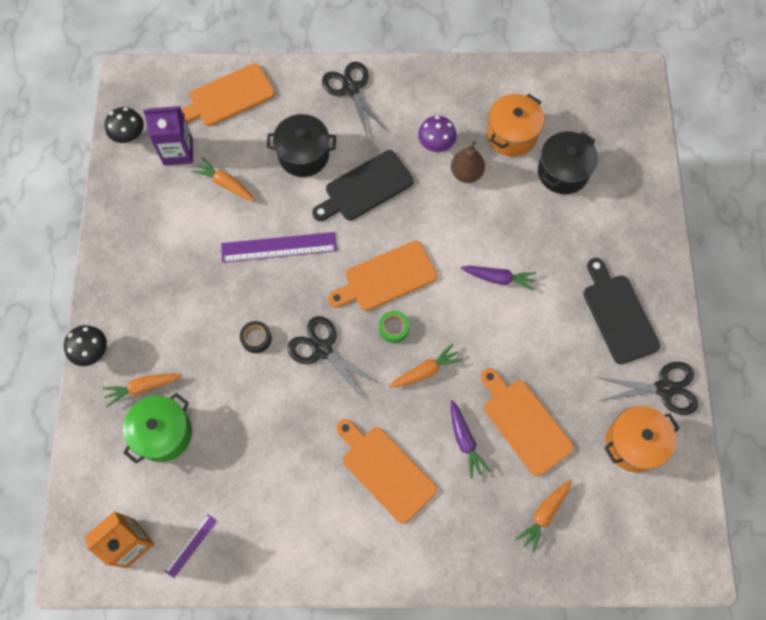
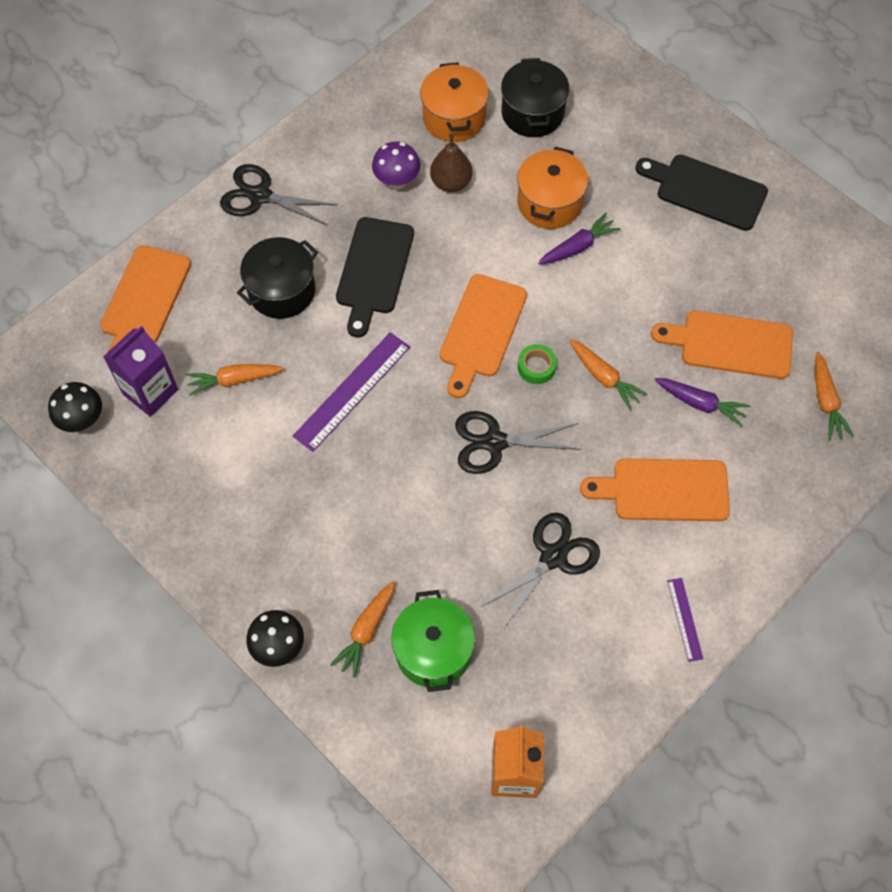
camera: 45 degrees left, 5 degrees down
(191, 545) = (571, 719): purple ruler -> purple ruler (685, 619)
(256, 338) = (423, 488): black tape -> none
(425, 371) = (604, 377): orange carrot -> orange carrot turned 120 degrees clockwise
(633, 443) = (829, 282): orange pot -> orange pot (549, 203)
(664, 388) = (804, 217): black scissors -> black scissors (553, 557)

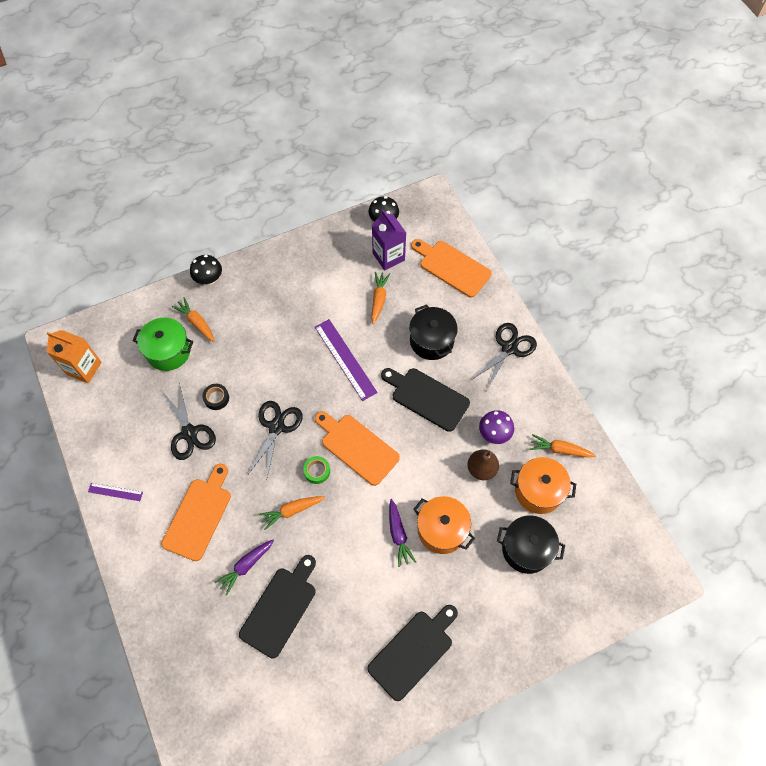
camera: 110 degrees right, 0 degrees up
(483, 542) = (216, 398): none -> black tape
(730, 344) = (280, 608): orange cutting board -> black cutting board
(826, 401) = (209, 655): orange carrot -> orange carrot (560, 449)

